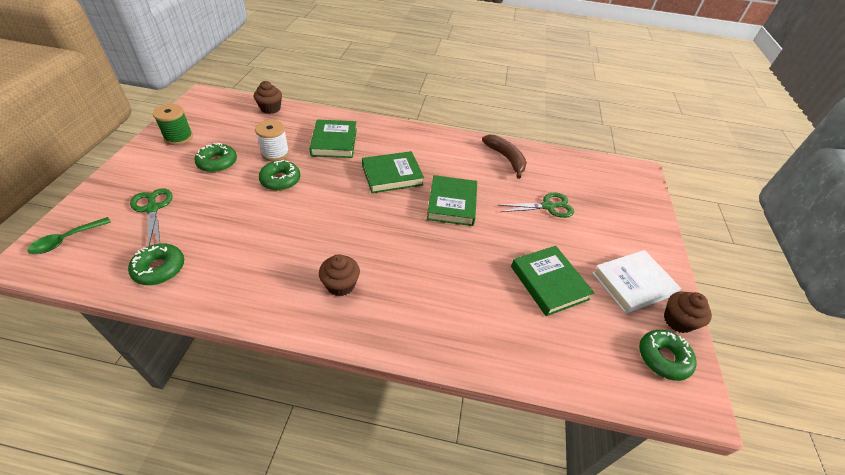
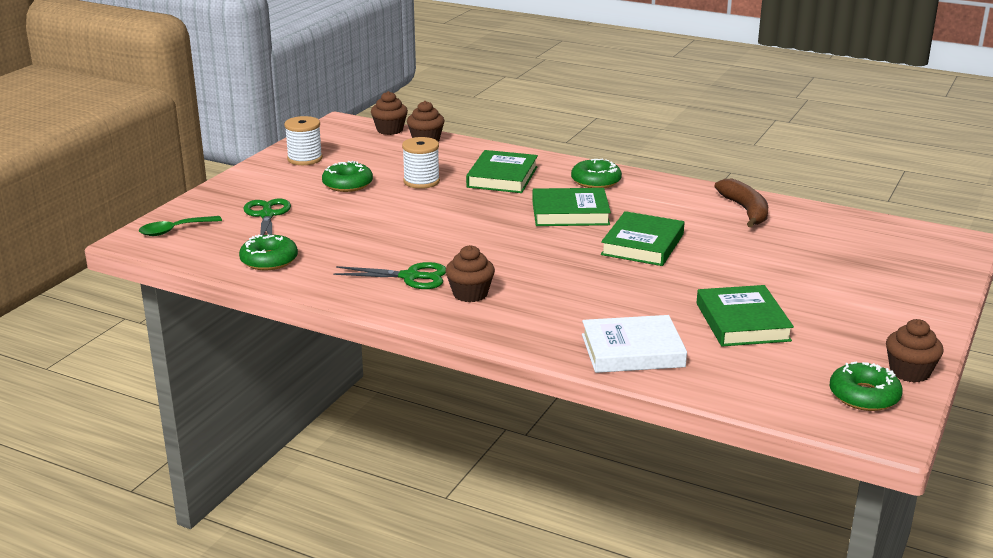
camera: 20 degrees right, 20 degrees down
(178, 137) = (305, 159): green spool -> white spool
(241, 100) = (390, 130): none -> brown cupcake
(280, 180) = (422, 205): green donut -> green donut (596, 181)
(548, 206) = (783, 260): green scissors -> green scissors (410, 277)
(632, 284) = (865, 336): white book -> white book (632, 351)

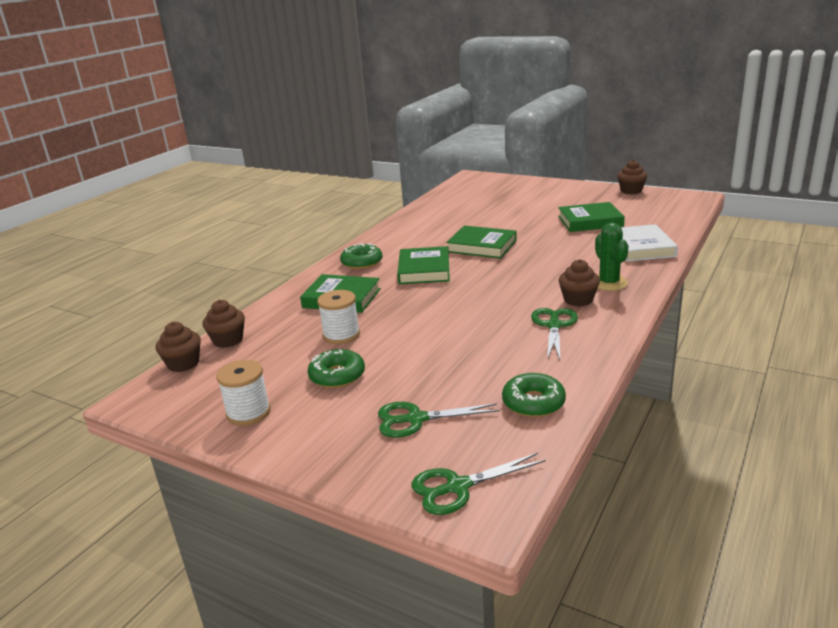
camera: 85 degrees left, 0 degrees up
(174, 230) = (457, 487): green spoon -> green scissors
(513, 316) = (609, 283): none -> green cactus
(745, 211) = (425, 219): brown banana -> none
(864, 396) = (662, 199): green donut -> none

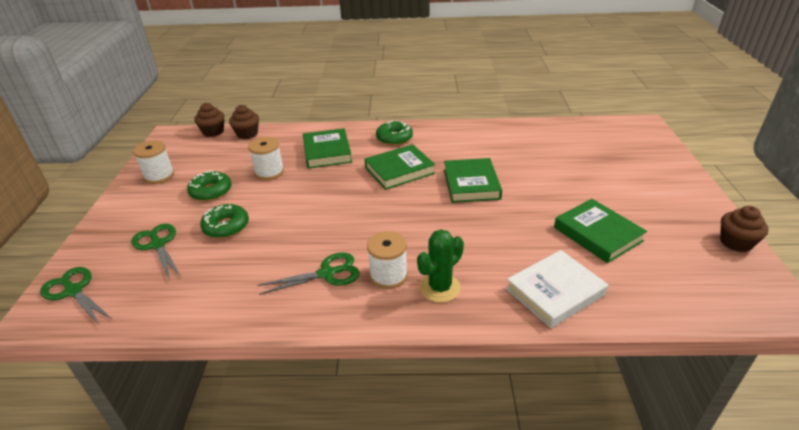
camera: 60 degrees right, 10 degrees up
(533, 402) = (188, 297): green donut -> green donut (226, 226)
(578, 300) = (388, 275): brown cupcake -> white spool

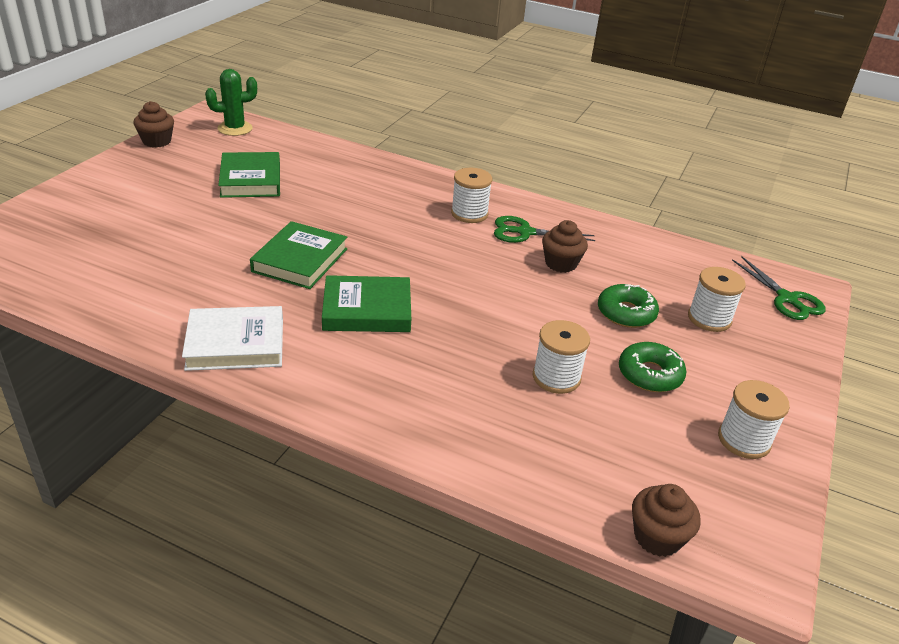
camera: 160 degrees left, 0 degrees up
(158, 245) = (709, 319): green scissors -> white spool
(247, 134) = (582, 496): brown cupcake -> brown cupcake (561, 263)
(327, 152) = (449, 384): green book -> none
(394, 138) = (321, 371): green donut -> none
(440, 288) = (432, 193): green cactus -> green cactus (235, 128)
(555, 292) = (346, 164): white book -> white book (235, 343)

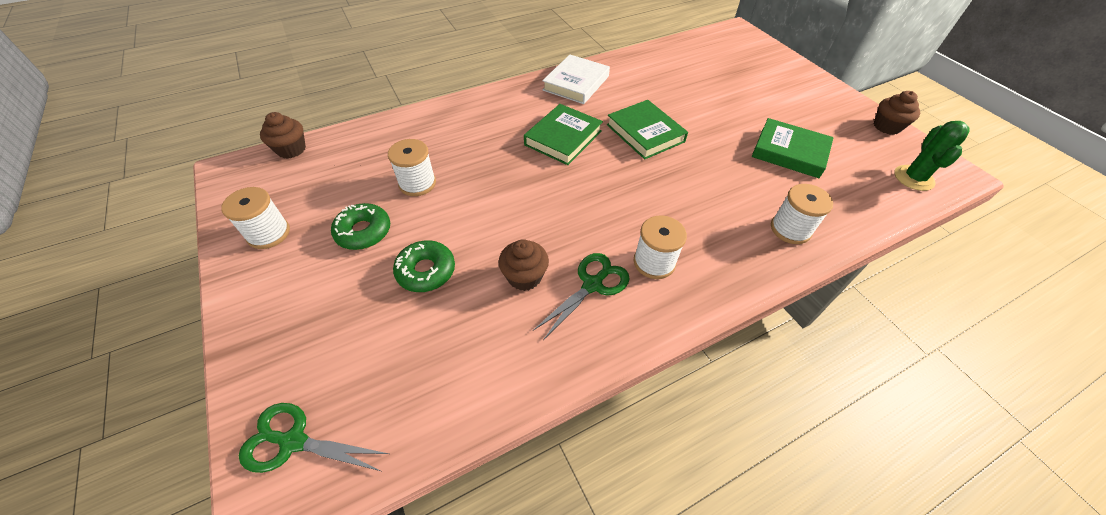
camera: 130 degrees right, 15 degrees up
(709, 319) = (357, 328): white spool -> white spool (790, 229)

